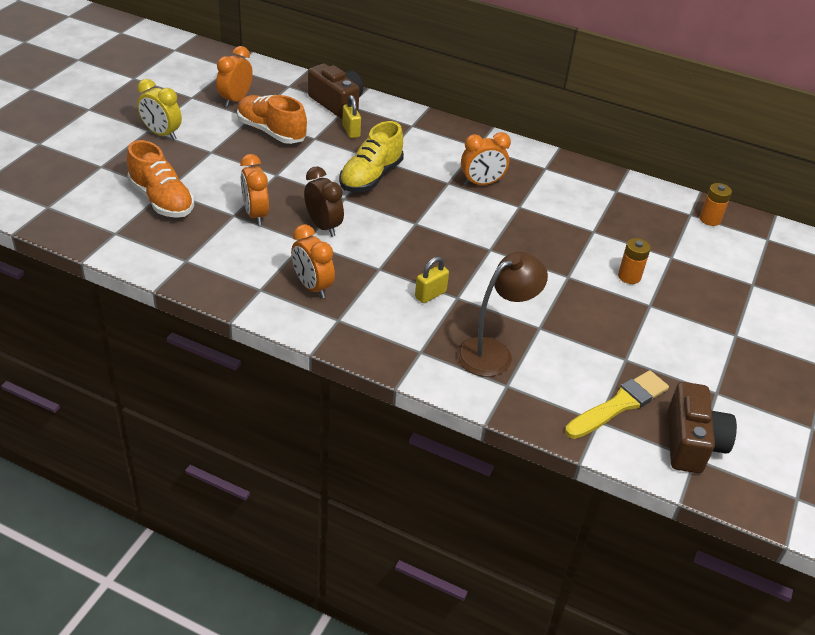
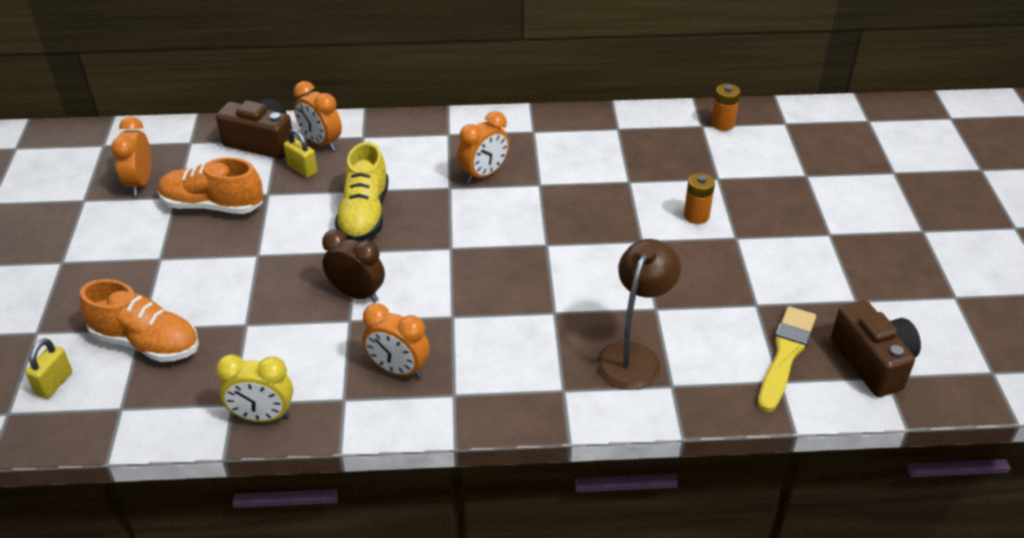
camera: 25 degrees left, 0 degrees up
(162, 134) = (82, 260): yellow clock -> yellow clock (262, 416)
(255, 214) = (271, 313): orange clock -> orange clock (321, 143)
(430, 294) = (526, 322): yellow padlock -> yellow padlock (54, 383)

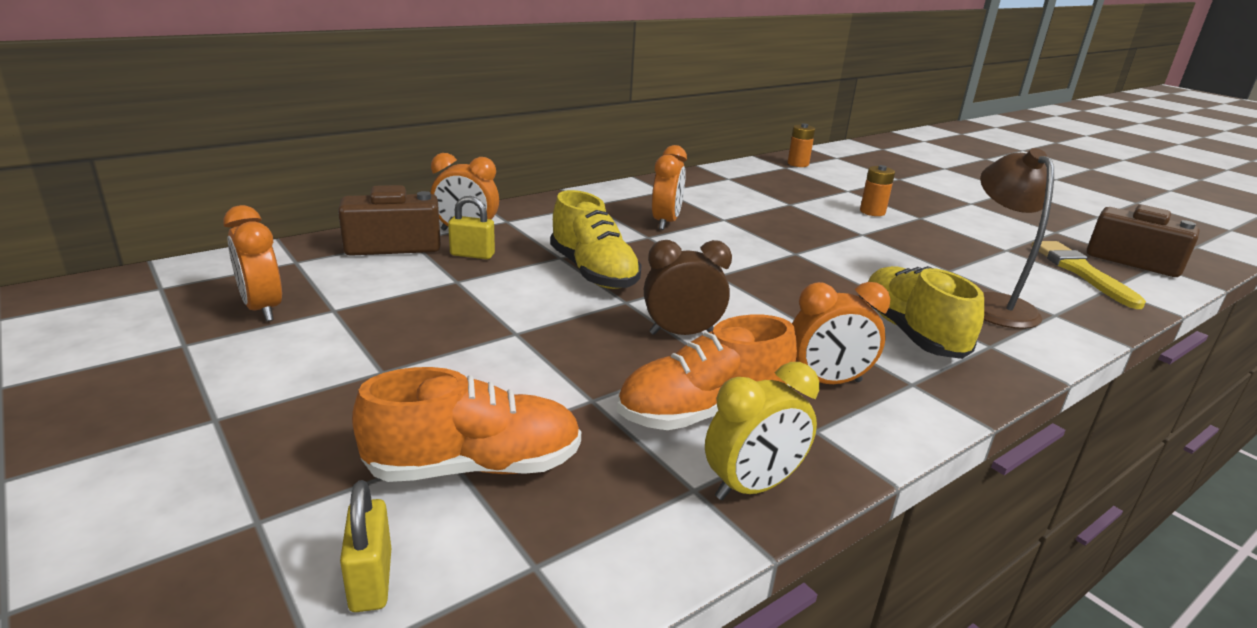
camera: 35 degrees left, 15 degrees down
(212, 205) = (396, 306): orange shoe -> orange shoe (703, 412)
(519, 355) = (910, 333): none -> yellow shoe

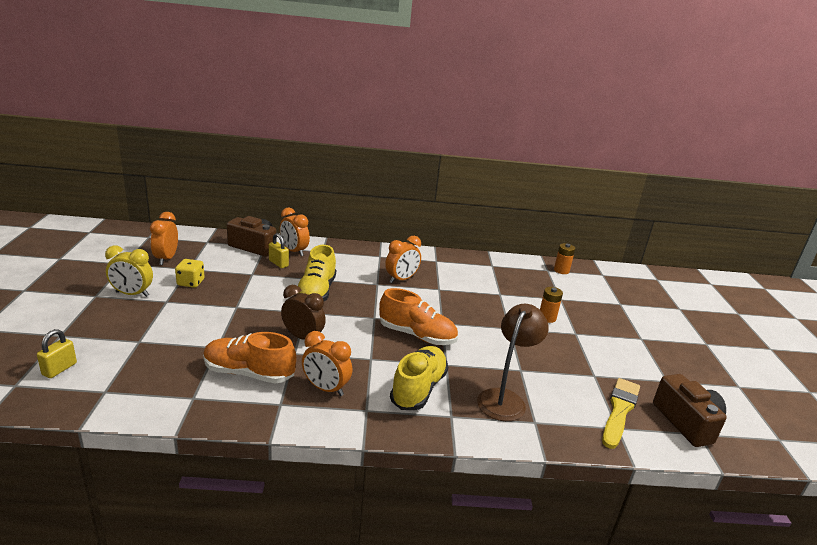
camera: 35 degrees right, 0 degrees up
(376, 328) = (190, 282): none -> yellow dice
(474, 466) = (139, 350): orange shoe -> orange shoe (417, 335)
(752, 487) = (214, 409): yellow clock -> yellow clock (132, 294)

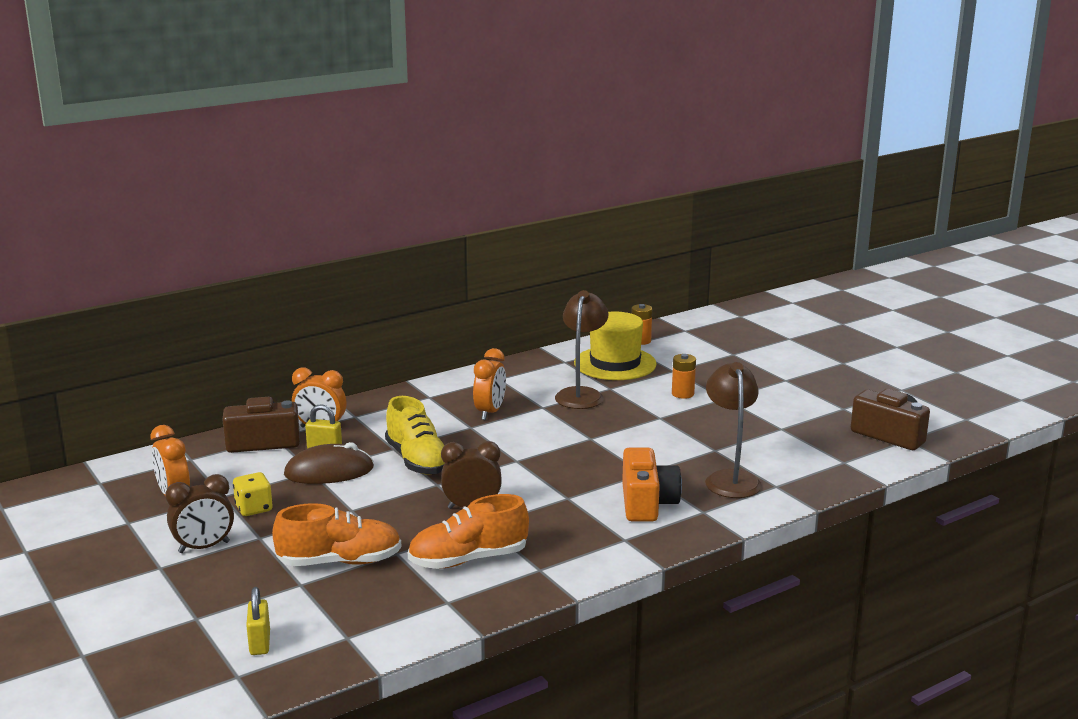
camera: 30 degrees left, 5 degrees down
(132, 294) = (204, 547): yellow clock -> brown clock
(260, 278) = (329, 471): none -> brown mouse
(326, 388) = (563, 539): orange clock -> none
(417, 335) = (582, 459): orange shoe -> orange shoe (340, 562)
(418, 389) = (647, 503): yellow shoe -> orange camera
(475, 290) = (581, 394): none -> brown lamp
(524, 279) = (615, 364): none -> yellow hat
(619, 410) = (831, 448): yellow brush -> none

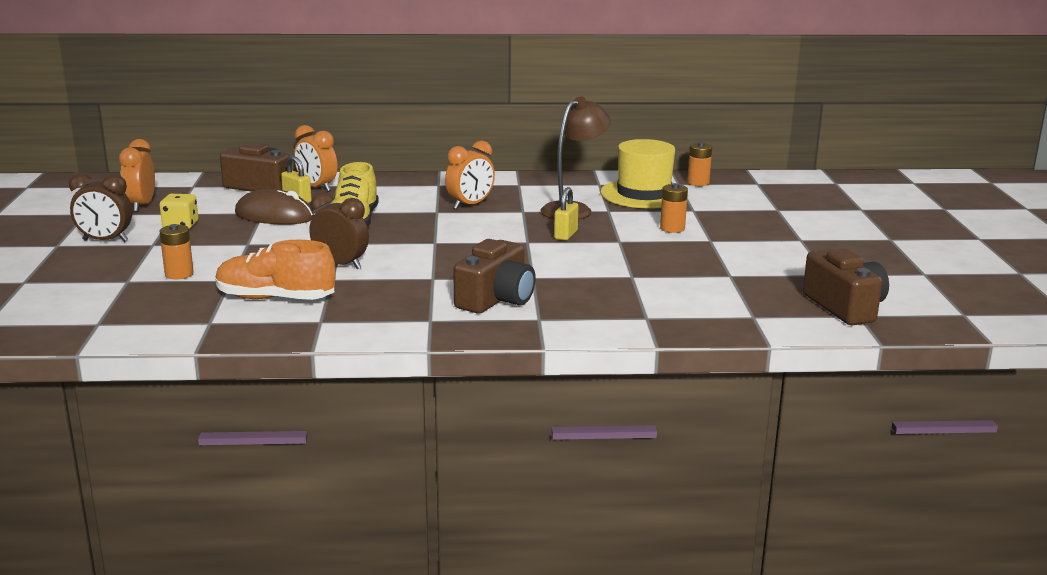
camera: 30 degrees right, 0 degrees up
(260, 643) = (34, 309): yellow padlock -> yellow padlock (565, 235)
(340, 562) = (179, 274): orange shoe -> orange battery
(647, 503) = (496, 299): orange camera -> brown camera
(730, 479) = (609, 301): brown lamp -> none

